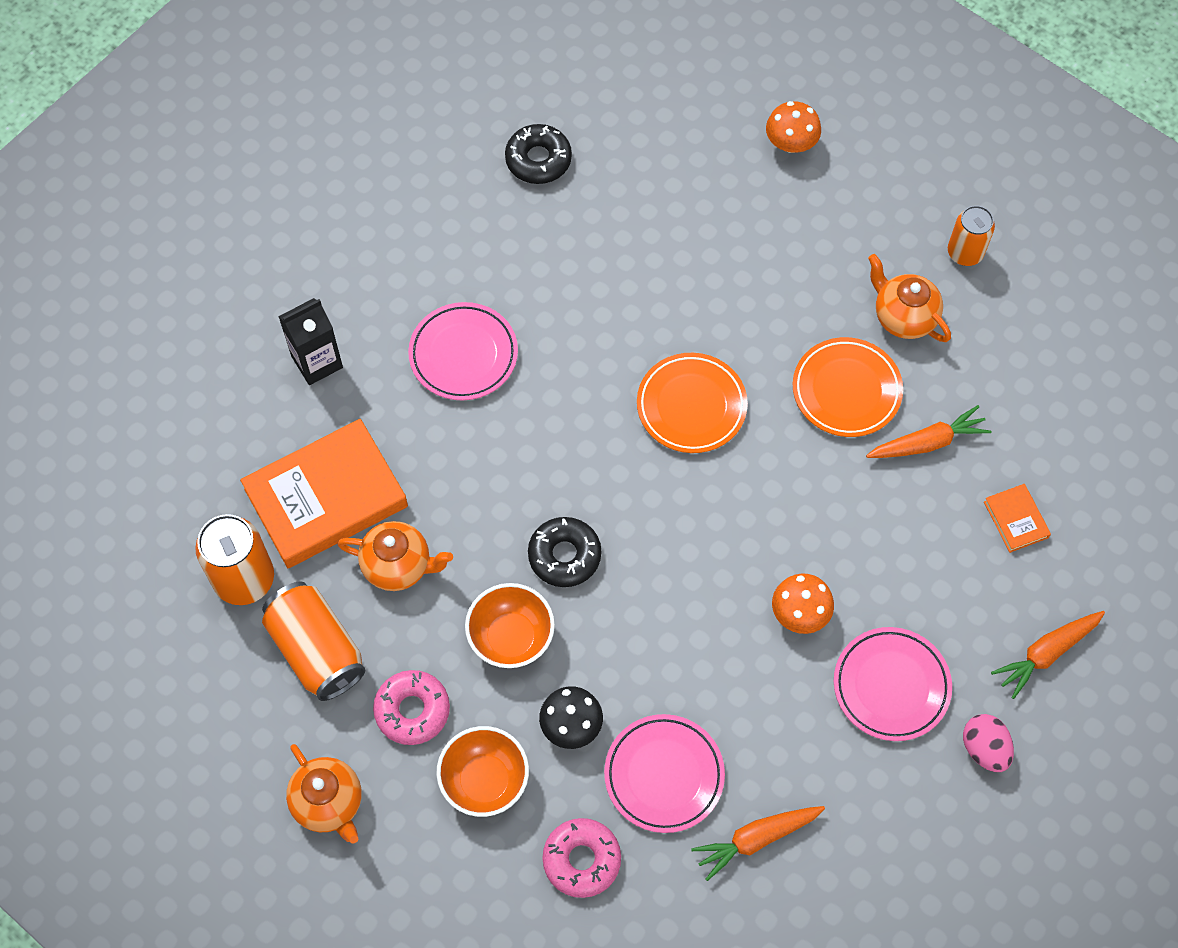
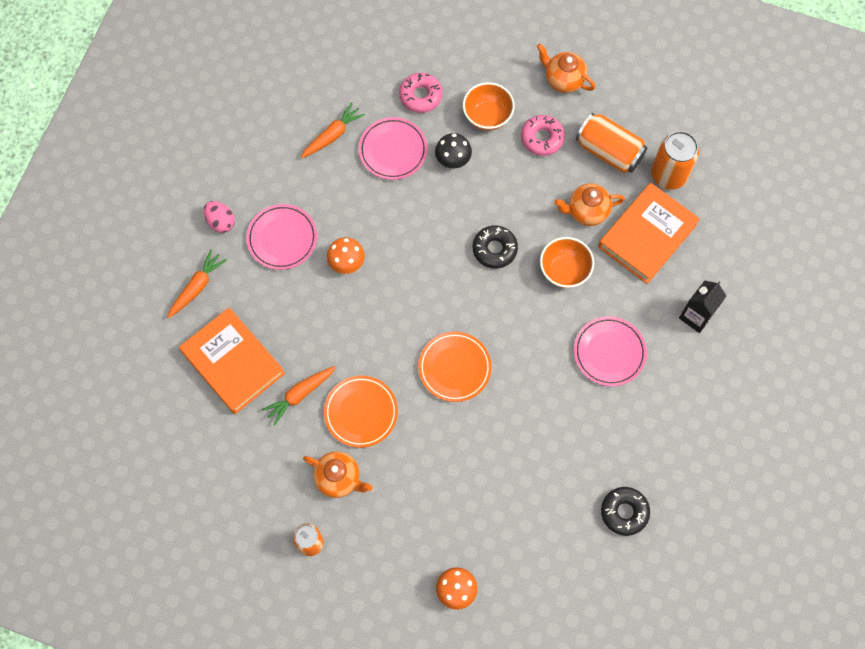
camera: 160 degrees right, 5 degrees up
(511, 638) = (505, 193): orange bowl -> orange bowl (564, 270)
(1015, 520) = (233, 362): orange book -> orange book, size x2.29

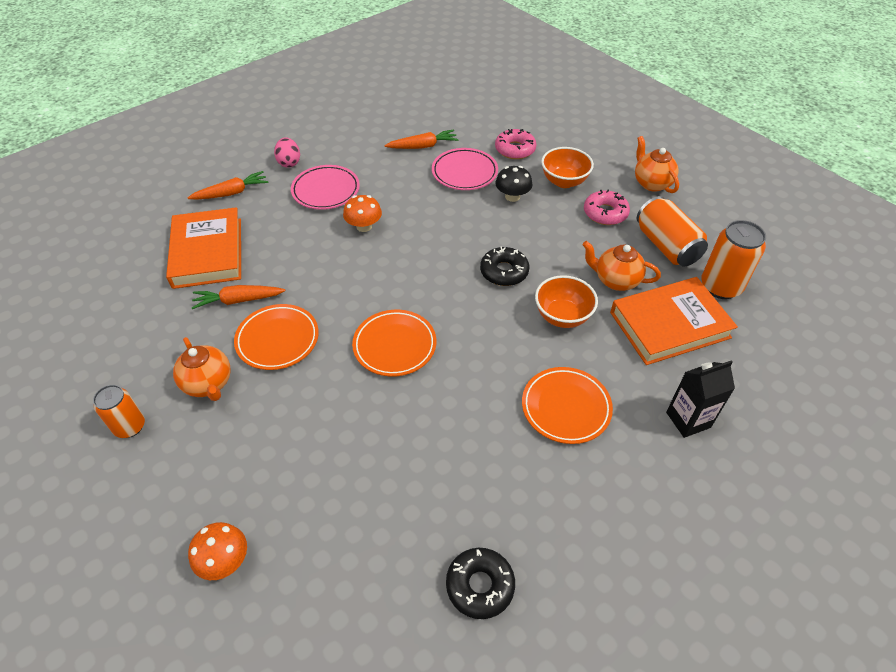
camera: 30 degrees right, 20 degrees down
(609, 352) = (566, 407): pink plate -> orange plate

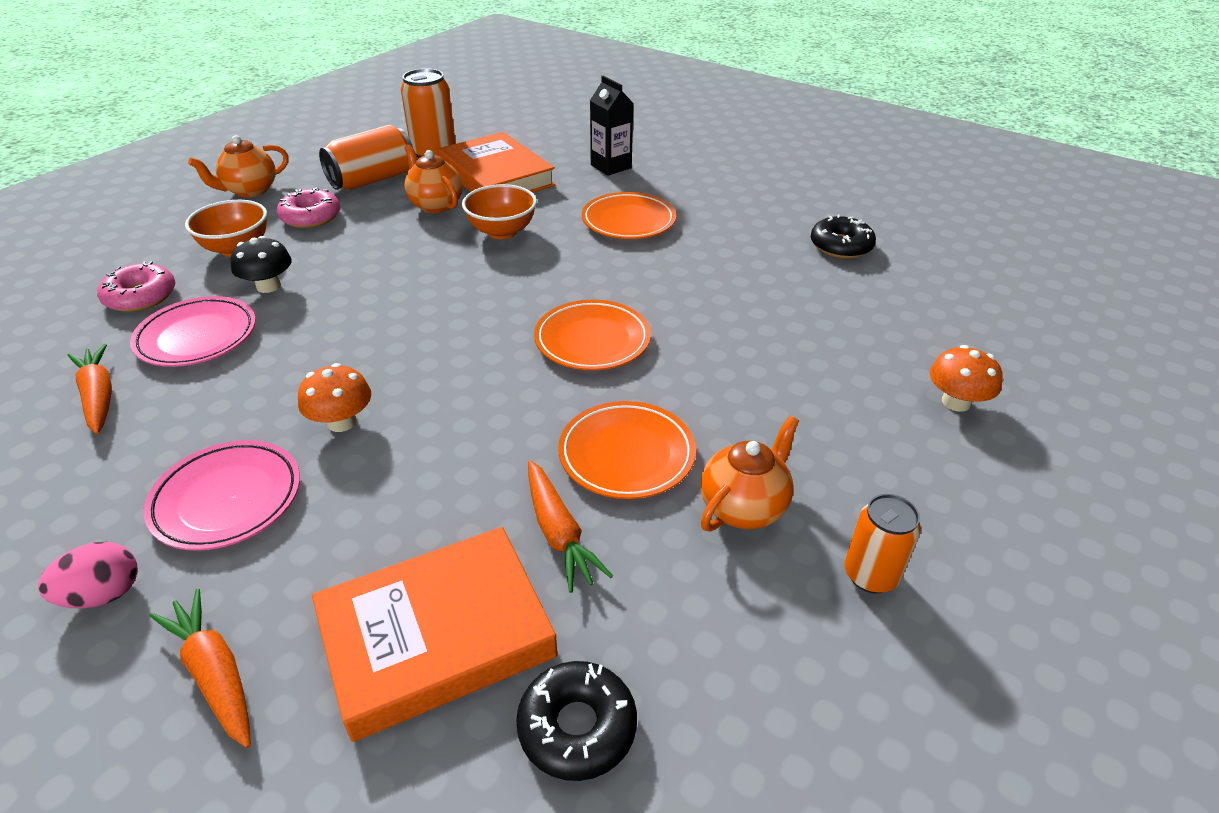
camera: 105 degrees left, 10 degrees down
(504, 272) = (433, 276): black donut -> black donut (577, 727)
(615, 280) = (435, 205): orange teapot -> orange teapot turned 135 degrees clockwise

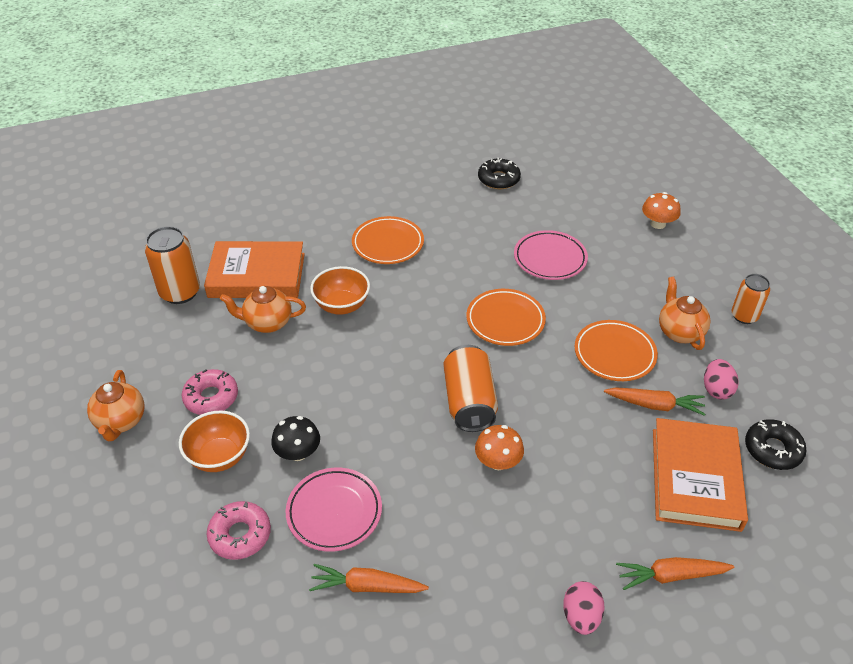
camera: 55 degrees left, 5 degrees up
(227, 499) = (534, 538): pink plate -> pink plate (550, 259)
(372, 180) = (186, 342): orange can -> orange can (469, 402)
(611, 166) = (306, 216): black carton -> none
(657, 597) = (716, 389): none -> pink egg

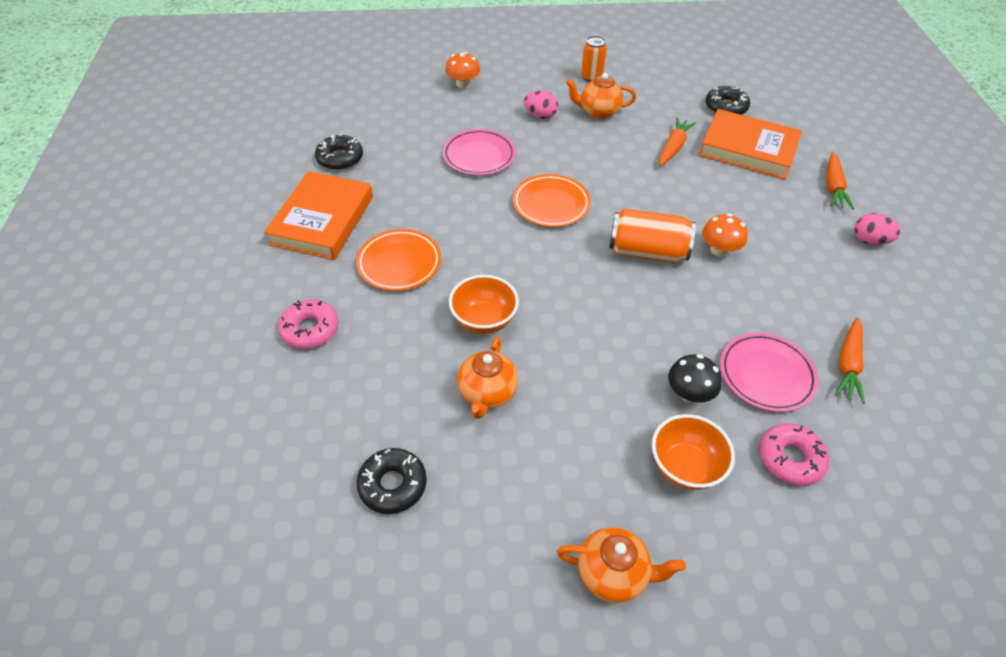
camera: 75 degrees left, 5 degrees up
(180, 292) = (393, 485): orange can -> black donut
(211, 397) = (594, 466): pink donut -> pink donut (310, 329)
(257, 275) = (397, 393): orange book -> orange book (322, 220)
(614, 354) = (612, 152): orange plate -> none
(716, 389) = (664, 113): pink egg -> pink egg (540, 116)

